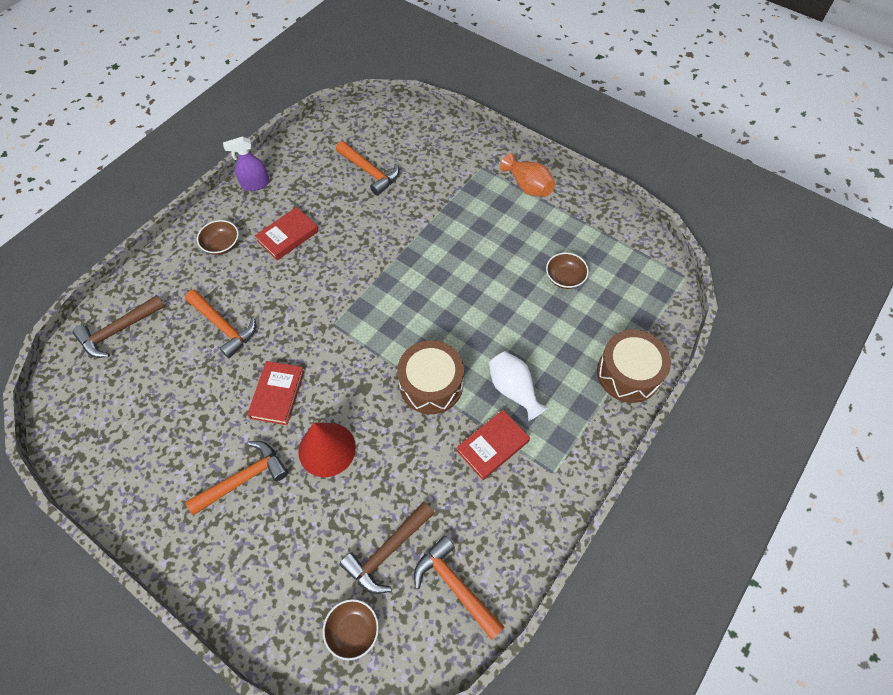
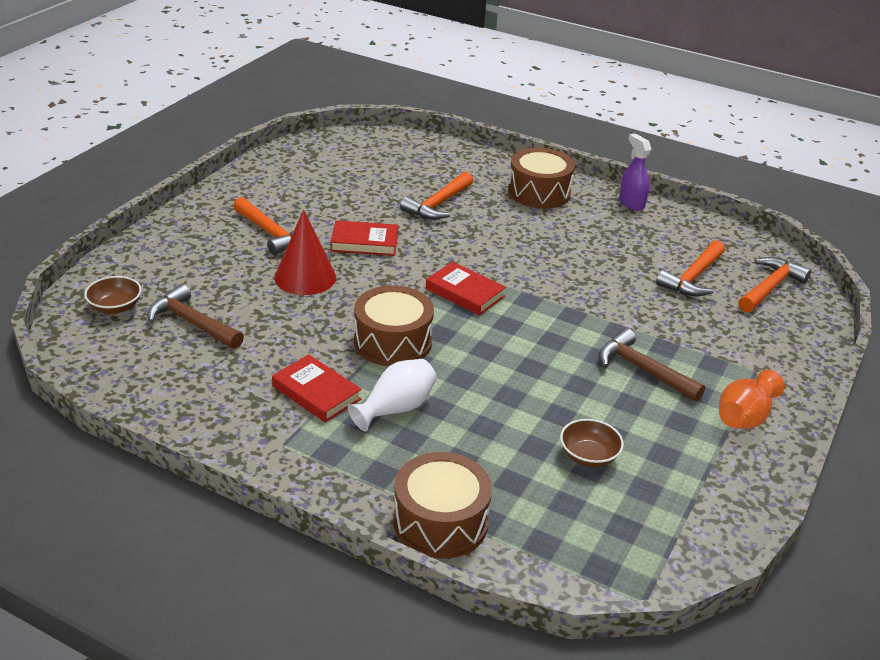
camera: 80 degrees right, 25 degrees down
(118, 331) = (419, 152): brown hammer -> brown hammer (642, 370)
(222, 245) = (539, 192): brown bowl -> brown drum
(288, 236) = (567, 230): red book -> red book (465, 293)
(455, 585) = (151, 370): orange hammer -> orange hammer (770, 287)

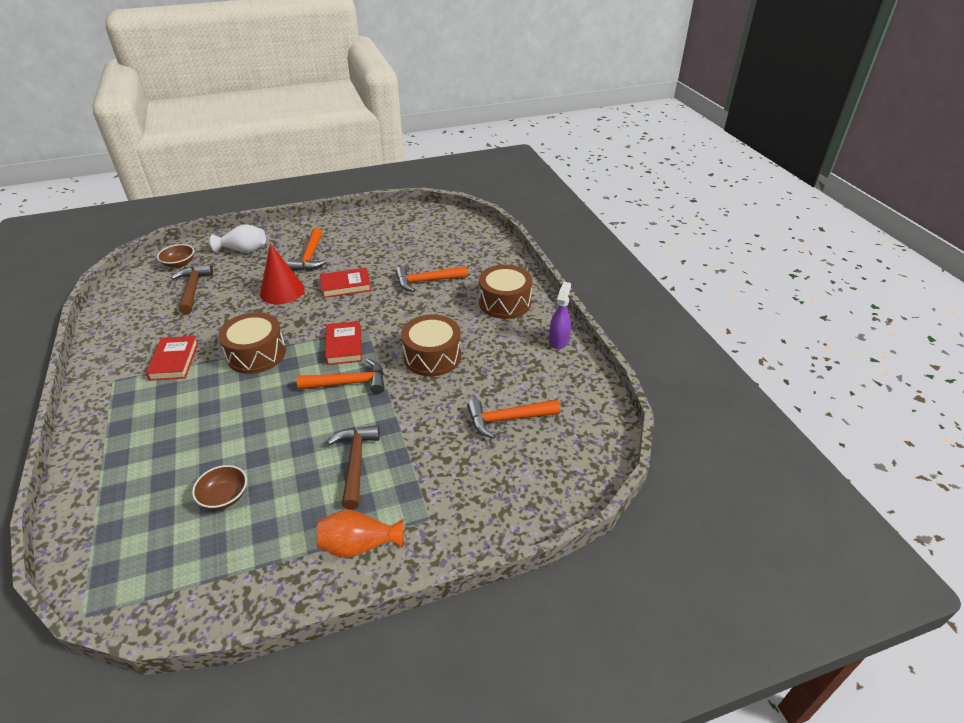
camera: 45 degrees right, 5 degrees up
(364, 242) = (346, 285): red book -> red book turned 60 degrees counterclockwise
(396, 408) = (190, 395): white vase -> white vase (243, 250)
(440, 522) = (93, 476): brown drum -> brown drum (432, 356)
(770, 287) = (555, 462): orange hammer -> orange hammer (349, 383)

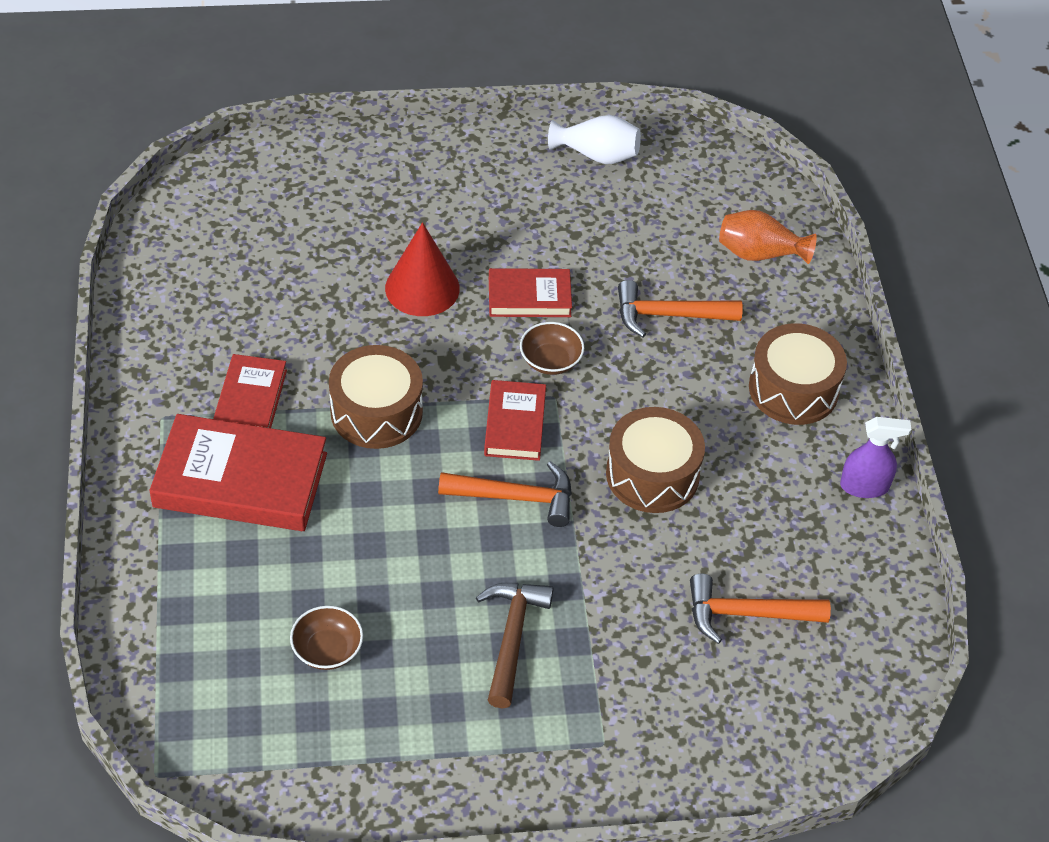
camera: 10 degrees right, 10 degrees up
(165, 406) = (240, 480): none -> red book
(179, 264) = (251, 190): brown bowl -> brown bowl (550, 360)
(193, 289) = (275, 254): brown hammer -> none
(243, 250) = (360, 180): white vase -> white vase (597, 155)
(310, 257) = (473, 219): orange hammer -> none
(359, 545) = (504, 761): orange vase -> orange vase (759, 253)
(558, 340) = (864, 486): purple spray bottle -> purple spray bottle turned 60 degrees clockwise

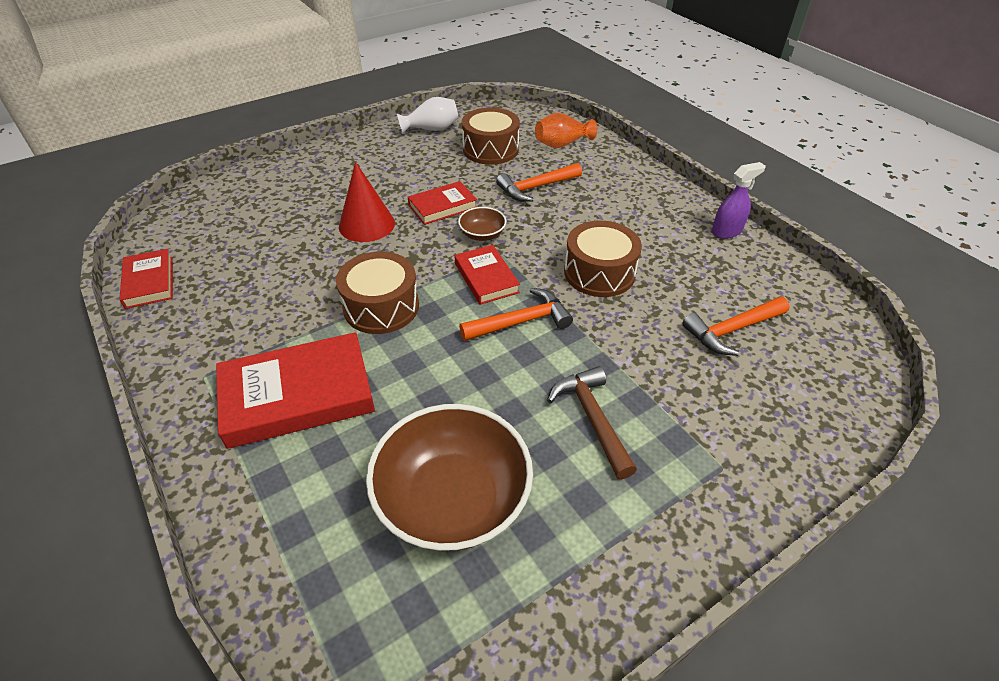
camera: 25 degrees left, 5 degrees down
(250, 399) = (275, 334): red book -> red book (149, 282)
(327, 650) = (452, 499): brown bowl -> brown bowl, size x2.22
(793, 389) = (640, 198): brown drum -> brown drum (490, 149)

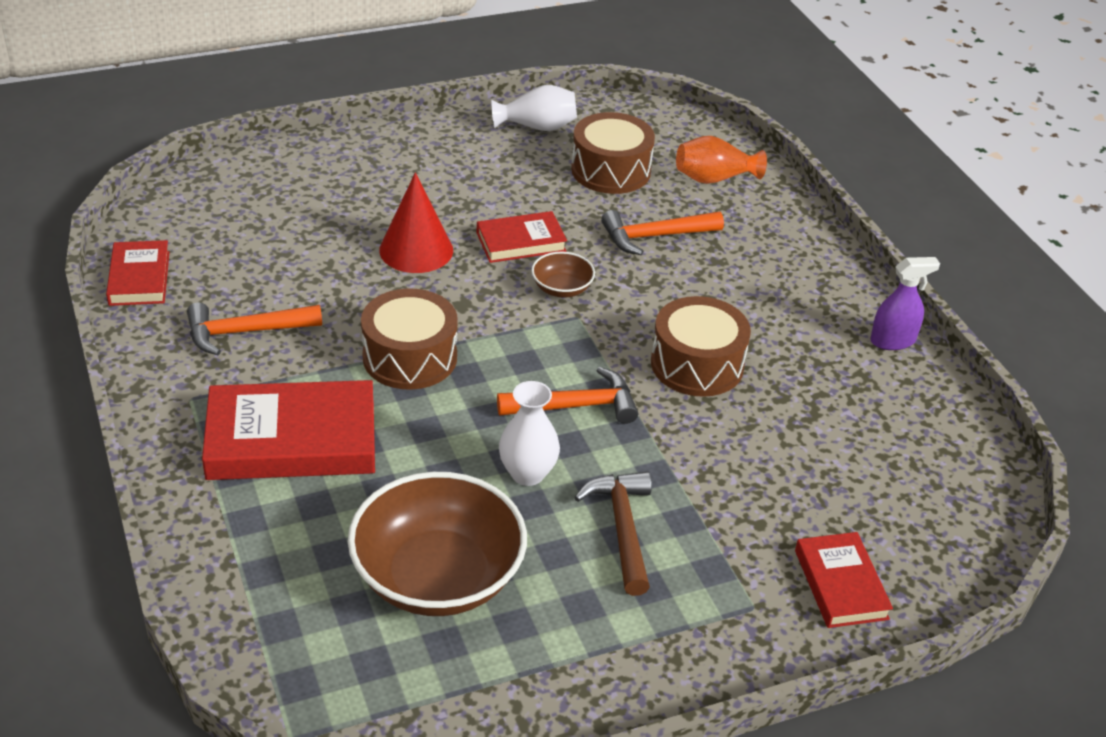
camera: 10 degrees right, 5 degrees down
(486, 278) = (549, 345): red book -> red book (840, 584)
(501, 385) = (527, 473): none -> white vase
(731, 330) = (837, 464): orange hammer -> orange hammer (245, 332)

